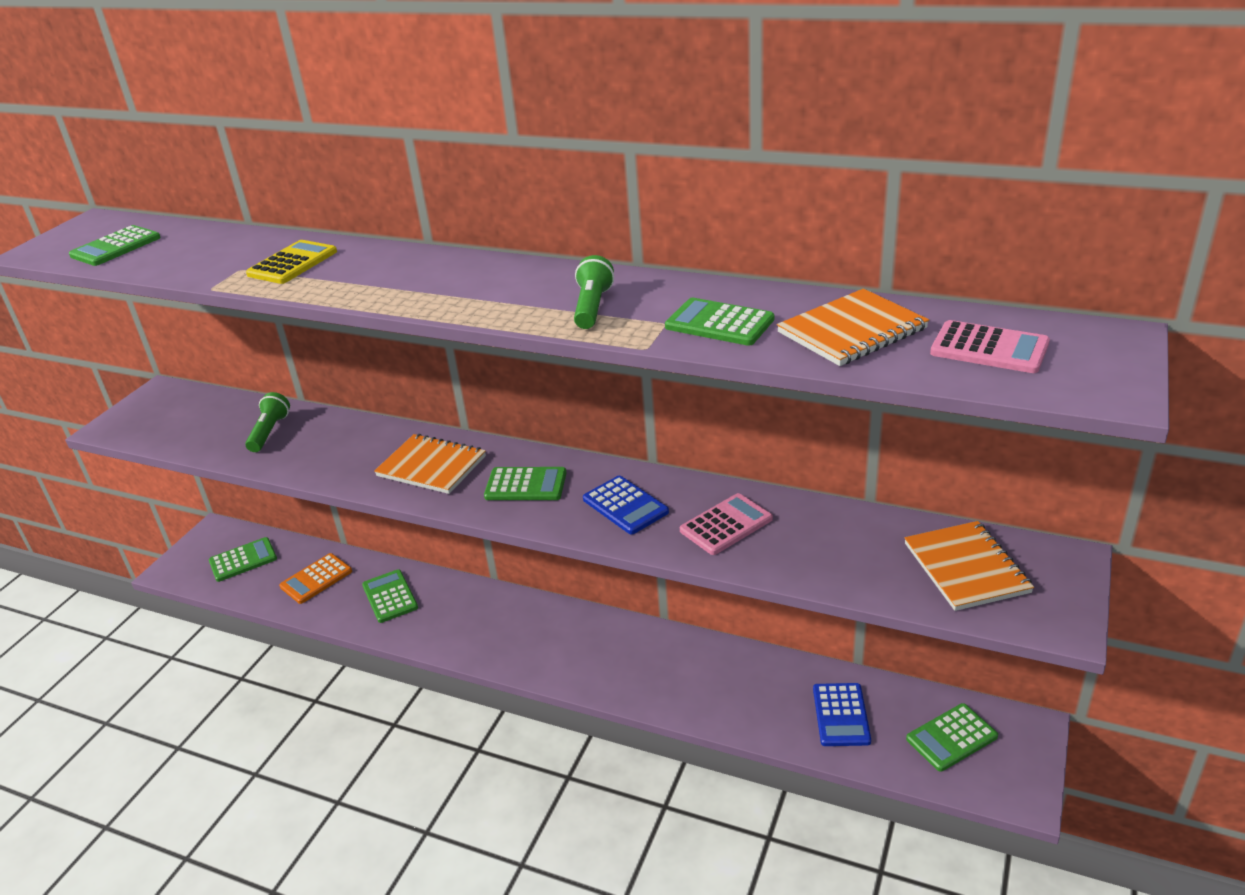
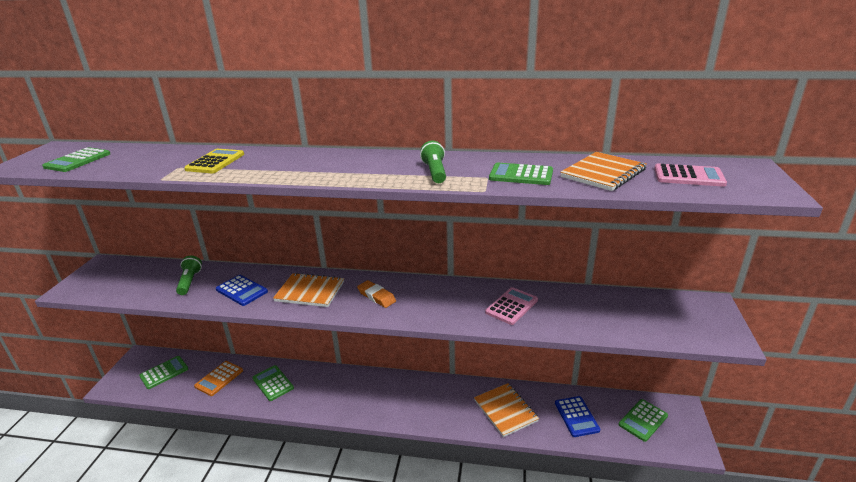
camera: 15 degrees left, 5 degrees down
(526, 485) = (376, 296): green calculator -> orange eraser
(625, 506) = (445, 302): blue calculator -> blue calculator (241, 291)
(966, 568) = (661, 314): orange notebook -> orange notebook (505, 410)

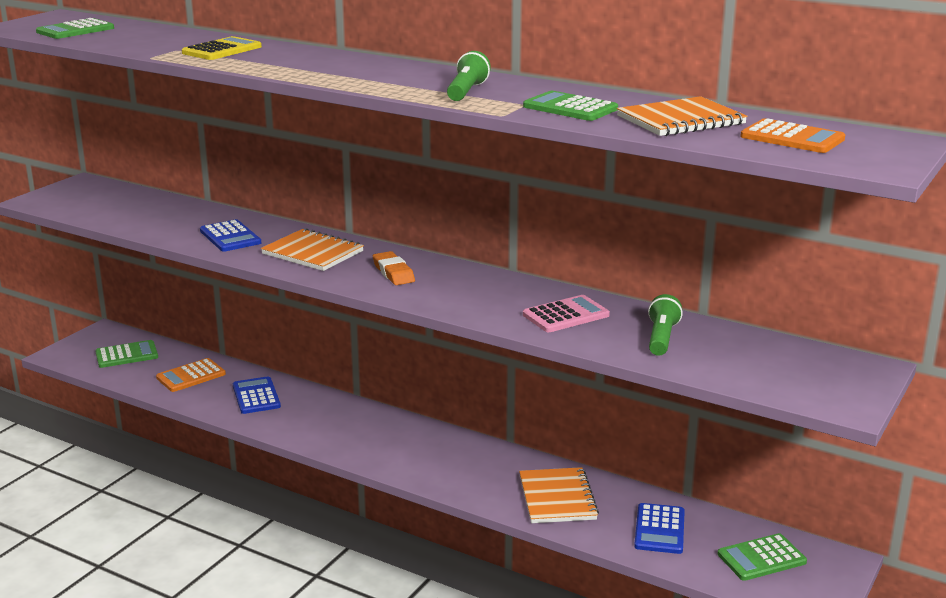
camera: 20 degrees right, 5 degrees down
(190, 281) = (174, 217): green flashlight -> green flashlight (661, 338)
(273, 383) = (256, 396): green calculator -> blue calculator
(688, 176) = (792, 138): pink calculator -> orange calculator

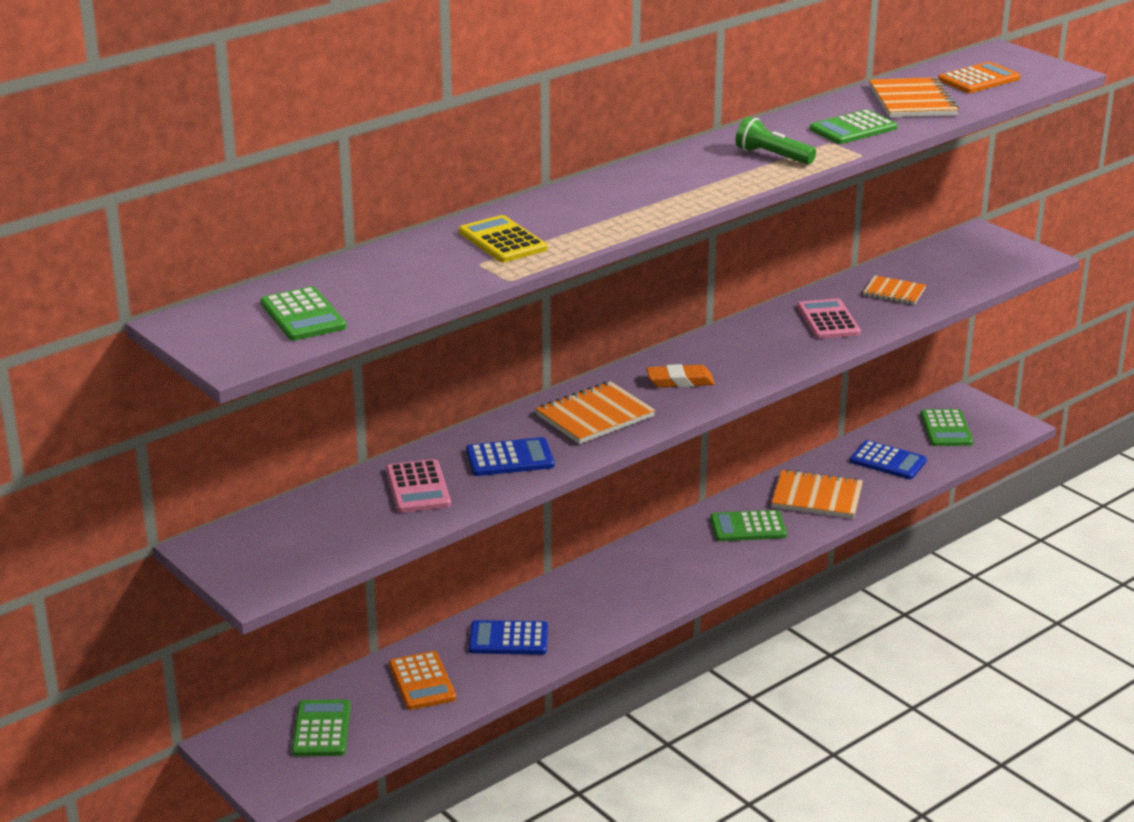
camera: 70 degrees left, 5 degrees up
(176, 218) = (418, 487): none -> pink calculator
(478, 470) = (748, 527): none -> green calculator
(661, 338) = (894, 292): green flashlight -> orange notebook

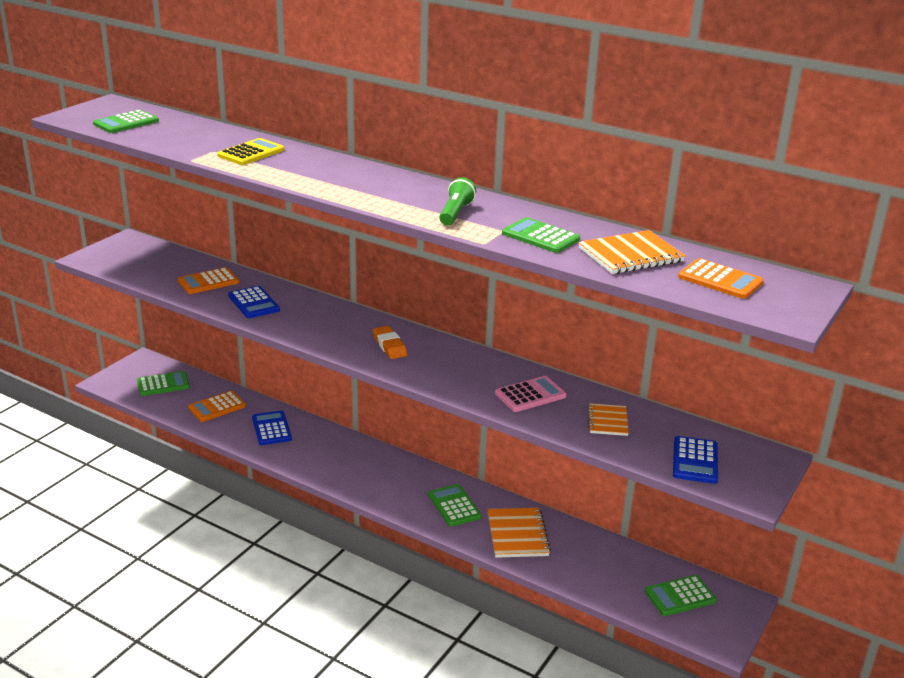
camera: 70 degrees right, 0 degrees up
(418, 487) = (208, 282): pink calculator -> orange calculator
(595, 416) = (322, 322): orange notebook -> none
(888, 461) = (599, 567): blue calculator -> blue calculator (695, 460)

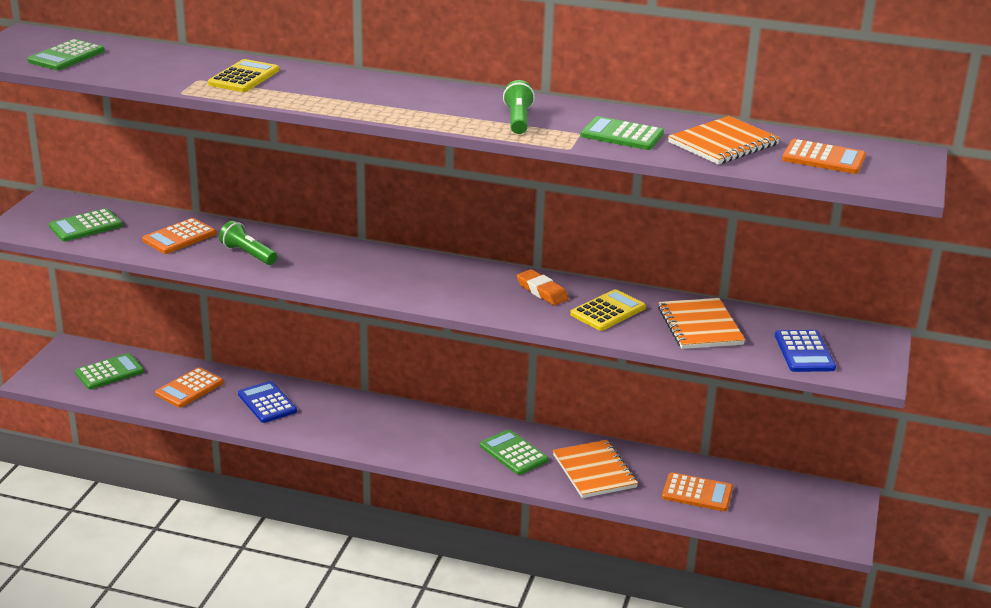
camera: 15 degrees left, 0 degrees up
(253, 303) = (248, 254): blue calculator -> green flashlight
(389, 346) = (430, 281): orange eraser -> orange eraser (542, 291)
(530, 395) = (608, 311): pink calculator -> yellow calculator
(601, 571) = (697, 493): none -> orange calculator
(607, 421) = (699, 326): orange notebook -> orange notebook, size x1.59
(680, 596) = (785, 504): green calculator -> green calculator (86, 226)

